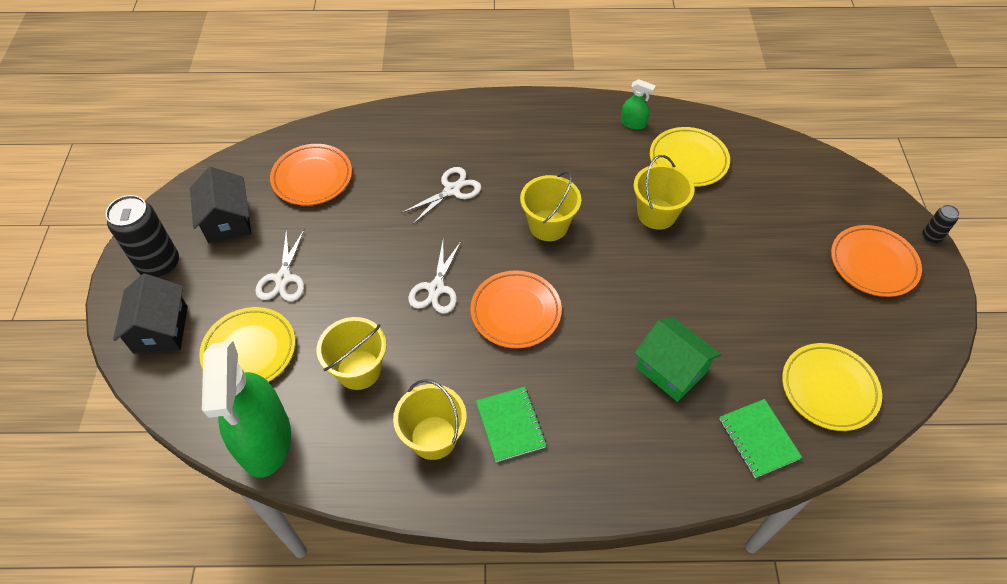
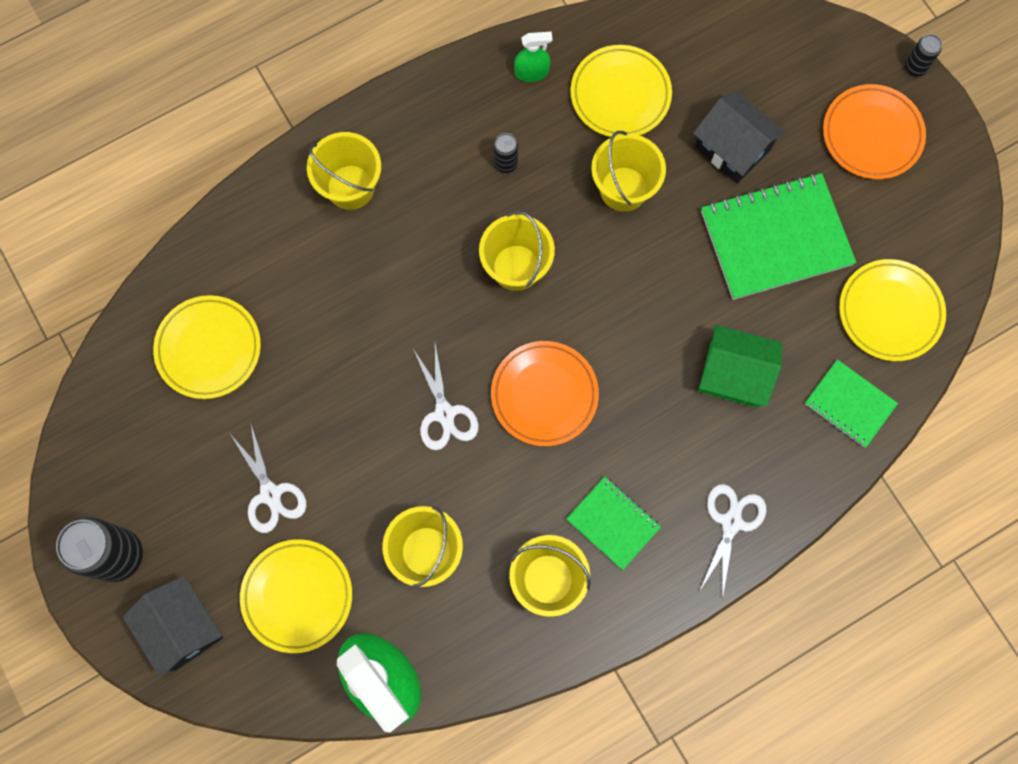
camera: 30 degrees left, 20 degrees up
(227, 221) = (152, 459): black house -> black house (732, 148)
(312, 178) = (209, 349): orange plate -> yellow plate
(452, 190) = (381, 278): white scissors -> white scissors (731, 522)
(469, 133) = (350, 187): none -> yellow bucket
(581, 164) = (505, 163): none -> black can
(757, 295) = (775, 238): none -> green notebook

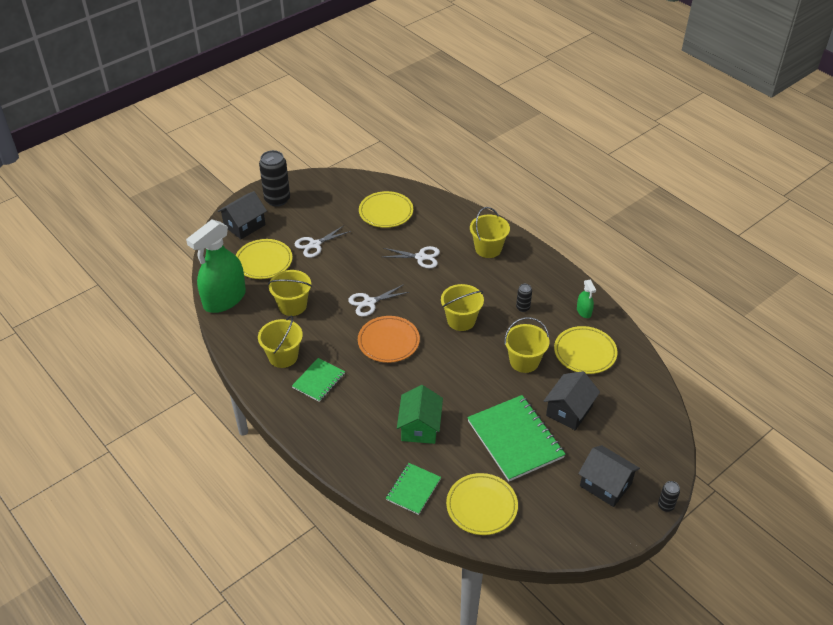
camera: 80 degrees right, 30 degrees down
(731, 522) = (327, 436): white scissors -> white scissors (421, 257)
(872, 135) = (605, 485): orange plate -> black house

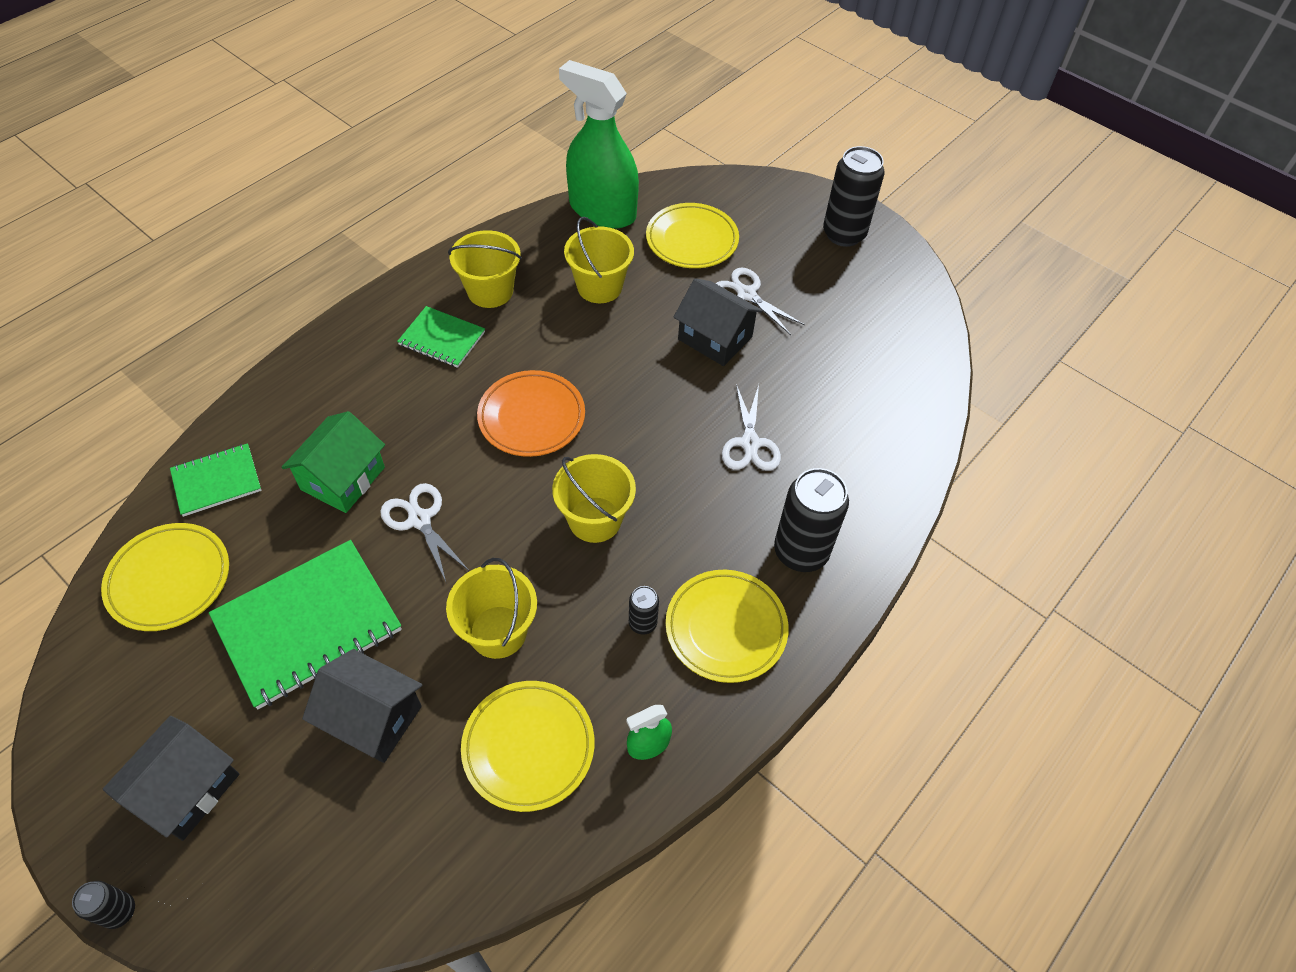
camera: 80 degrees right, 10 degrees up
(244, 225) = (769, 206): black house -> black house (715, 338)
(369, 302) = (621, 381): white scissors -> white scissors (419, 519)
(386, 212) = (858, 380): yellow plate -> yellow plate (726, 628)
(413, 489) = (217, 481): green notebook -> green notebook turned 45 degrees counterclockwise
(420, 427) = (343, 478): green house -> green house turned 60 degrees counterclockwise
(488, 249) = (800, 552): yellow bucket -> black can

